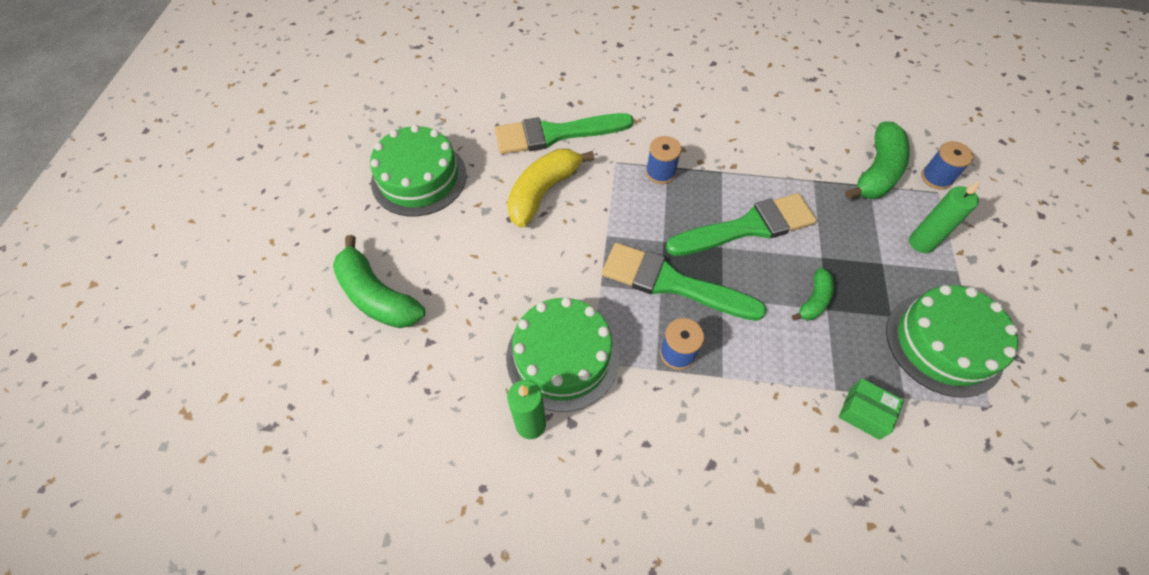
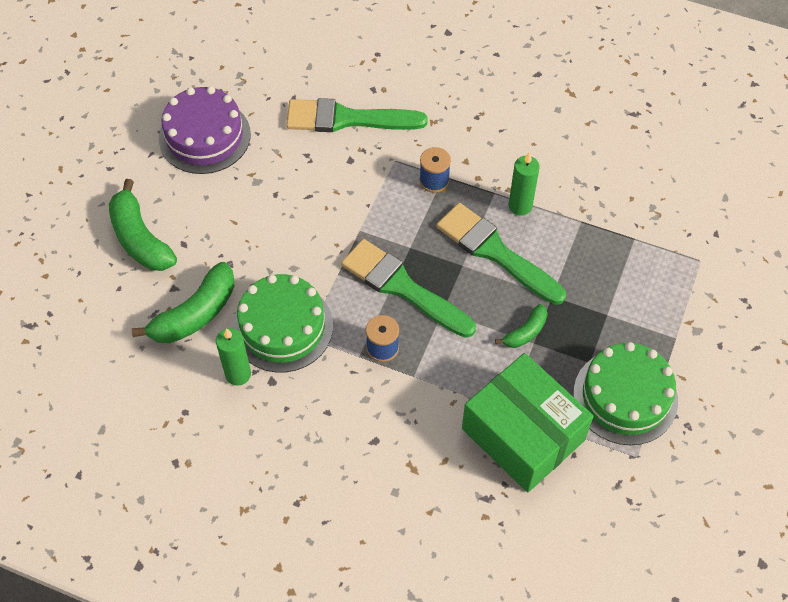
camera: 15 degrees right, 0 degrees up
(419, 178) = (204, 136): green cake -> purple cake
(543, 192) = (315, 176): yellow banana -> none
(747, 227) = (495, 252): green brush -> green brush turned 135 degrees counterclockwise
(864, 413) = (523, 434): green box -> green box, size x2.49
(876, 172) = (649, 227): green banana -> green banana (195, 314)
(921, 243) = (655, 305): green candle -> green candle (520, 206)
(936, 178) = (706, 246): blue spool -> none

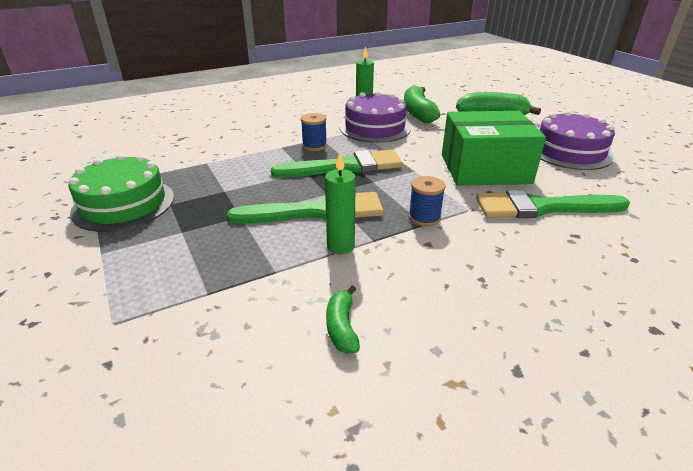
camera: 130 degrees right, 25 degrees down
(282, 327) = (375, 128): green cake -> purple cake
(347, 119) = (542, 207): green brush -> green brush turned 135 degrees counterclockwise
(523, 434) = (185, 160): green box -> green box (485, 169)
(525, 332) = (237, 192): green banana -> green banana (342, 327)

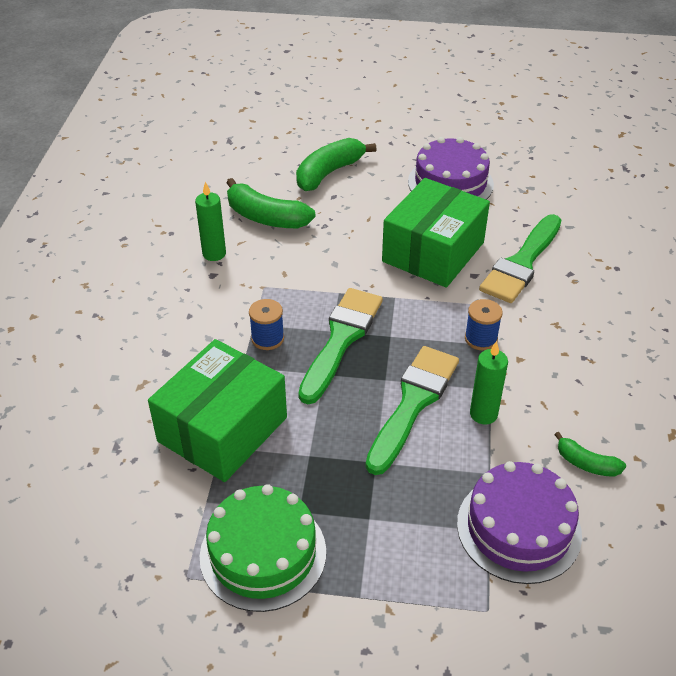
camera: 55 degrees left, 10 degrees up
(222, 158) = (222, 429): none -> green box
(375, 128) = (269, 270): purple cake -> purple cake (518, 528)

